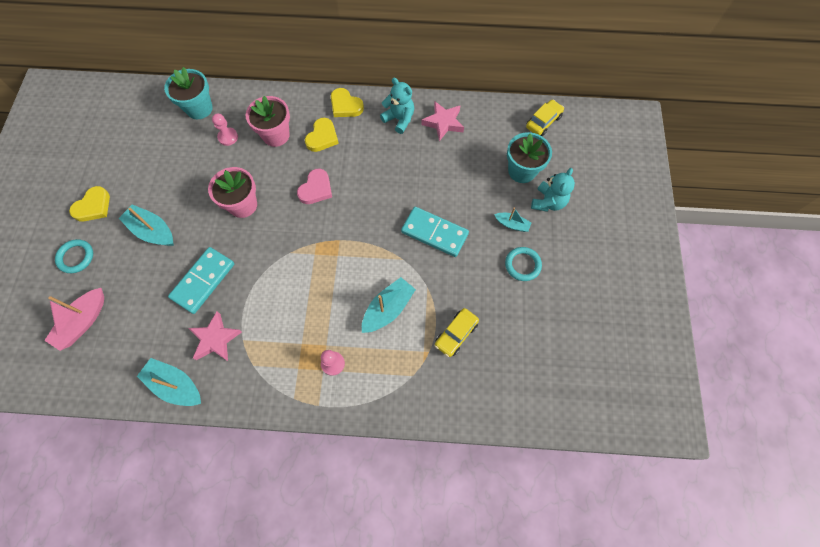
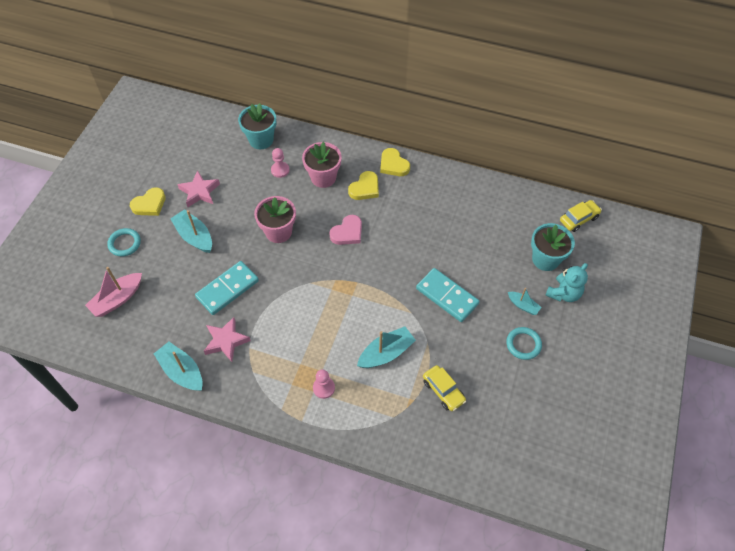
camera: 15 degrees right, 10 degrees down
(399, 119) = (440, 187): turquoise teddy bear -> none
(443, 123) = (481, 199): pink star -> pink star (199, 192)
(456, 334) = (443, 391): yellow car -> yellow car turned 90 degrees counterclockwise

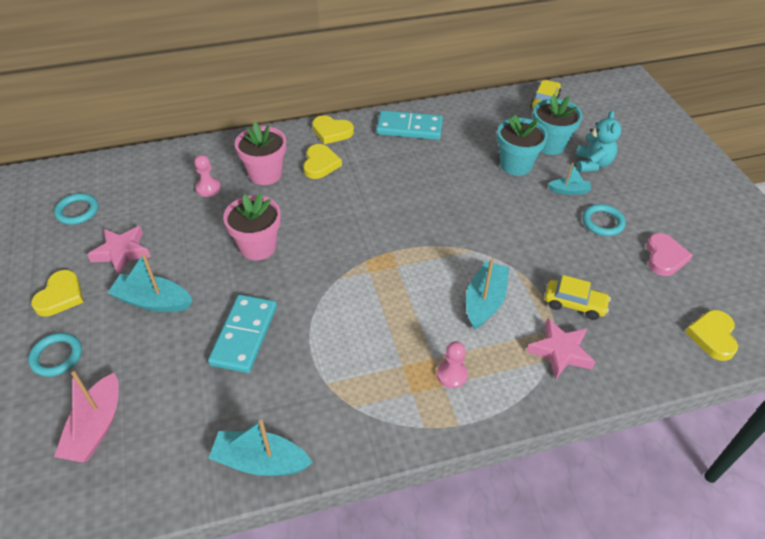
camera: 35 degrees left, 10 degrees down
(194, 147) = (77, 211): none -> turquoise ring
(226, 341) = (290, 392): pink star -> pink star (560, 352)
(261, 140) = (160, 170): turquoise flower pot -> turquoise flower pot (516, 165)
(347, 232) = (338, 211): pink heart -> pink heart (664, 257)
(447, 296) = (493, 218): turquoise domino -> turquoise domino (409, 128)
(516, 471) = (712, 336): none -> yellow heart

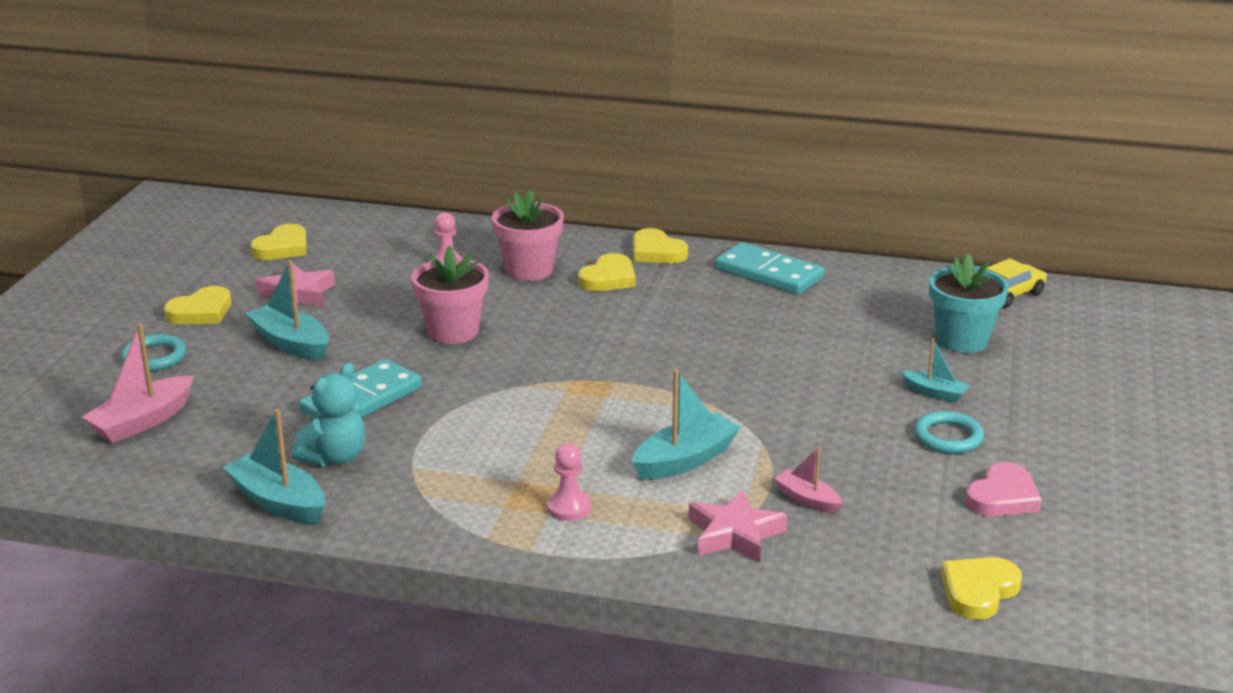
camera: 30 degrees right, 20 degrees down
(77, 211) = (282, 248): turquoise ring -> yellow heart
(516, 165) = (884, 347): turquoise flower pot -> none
(574, 304) = (807, 499): yellow car -> pink boat
(592, 164) = (1007, 376): turquoise teddy bear -> turquoise teddy bear (335, 457)

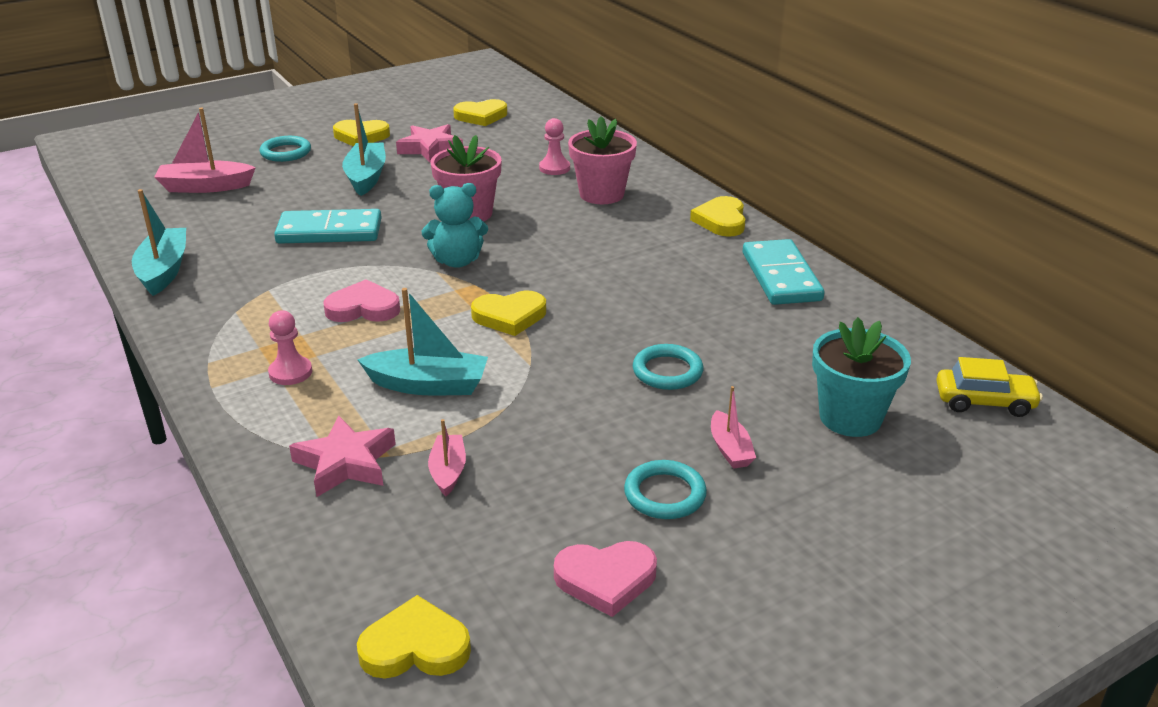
camera: 45 degrees right, 5 degrees up
(335, 457) = (244, 260): turquoise teddy bear -> turquoise teddy bear (457, 261)
(523, 438) = (363, 308): none -> pink heart
(608, 278) = (646, 224): yellow heart -> yellow heart (509, 316)
(816, 369) = (667, 371): none -> turquoise ring
(934, 393) = (730, 449): turquoise boat -> pink boat

